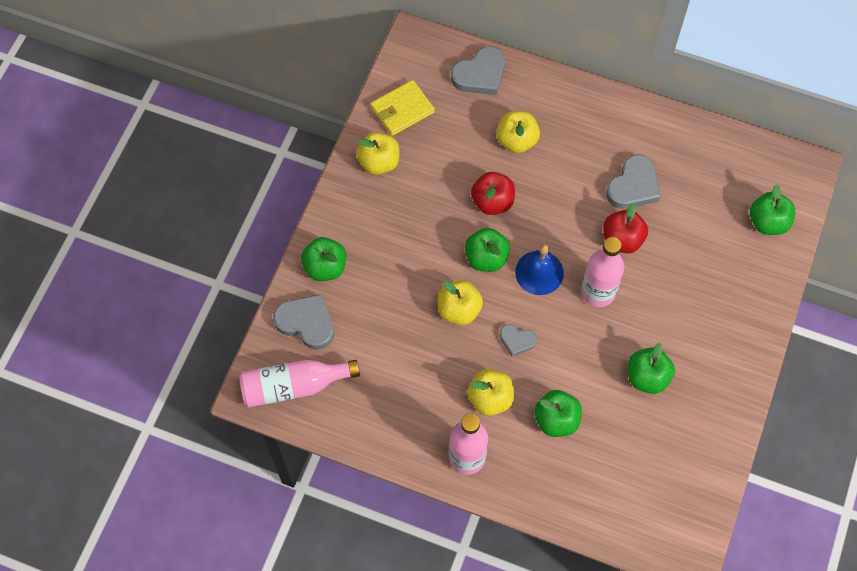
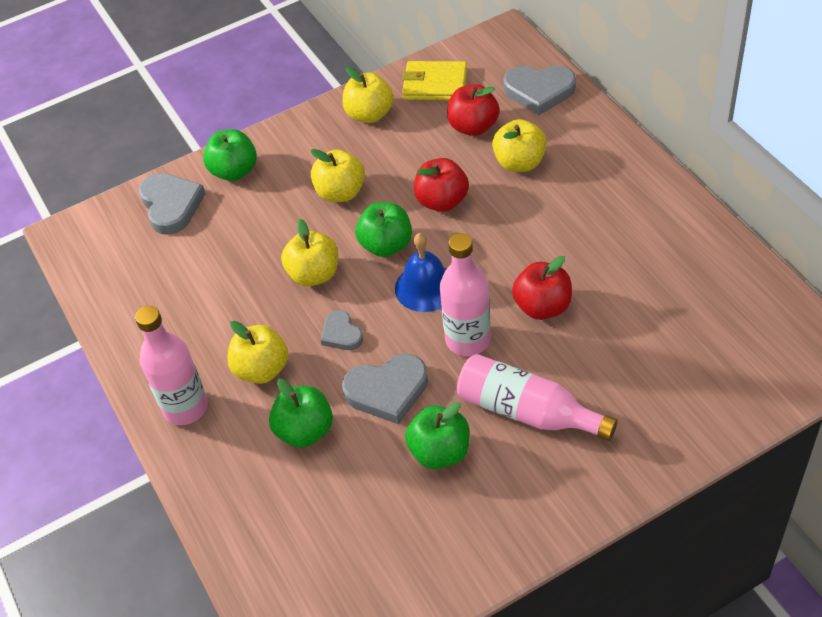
camera: 45 degrees right, 15 degrees down
(294, 386) = (106, 249): pink bottle -> pink bottle (527, 411)
(418, 237) = (340, 193): none -> yellow apple
(461, 130) = (473, 127): none -> red apple
(633, 186) = (604, 265): grey heart -> grey heart (387, 391)
(767, 222) = (730, 384): green apple -> none

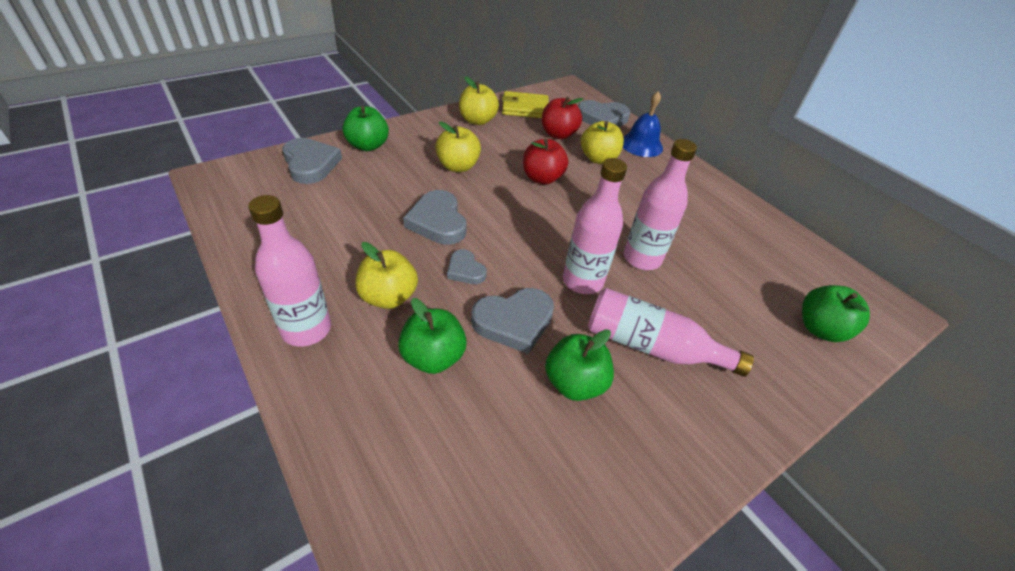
camera: 15 degrees left, 5 degrees down
(314, 274) = (437, 222): yellow apple -> grey heart
(386, 245) = (500, 205): green apple -> green apple (820, 329)
(425, 287) = (538, 237): blue bell -> blue bell (641, 145)
(542, 306) = (642, 258): red apple -> pink bottle

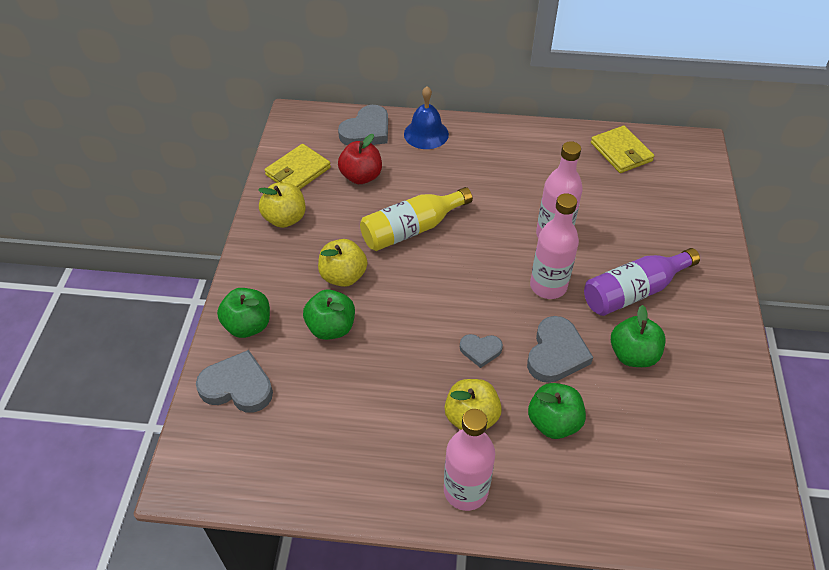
camera: 45 degrees left, 5 degrees up
(437, 222) = (407, 335): grey heart -> none
(542, 178) = (412, 229): red apple -> yellow bottle
(598, 158) = (419, 175): yellow apple -> none
(651, 346) = (633, 291): pink bottle -> purple bottle
(797, 259) = (621, 152): none -> yellow wallet
(820, 329) = (683, 194): green apple -> green apple (331, 327)

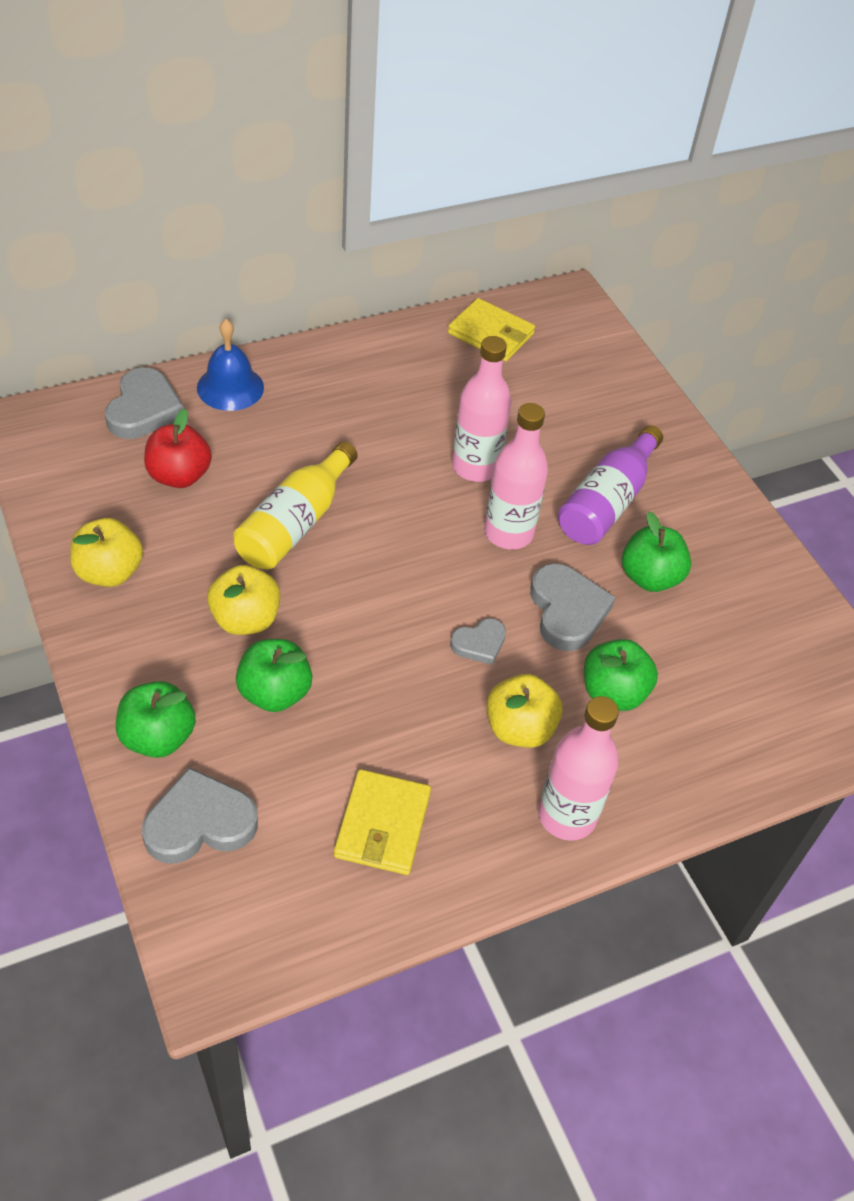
camera: 35 degrees left, 0 degrees up
(298, 171) = (82, 499): yellow wallet -> yellow wallet (382, 825)

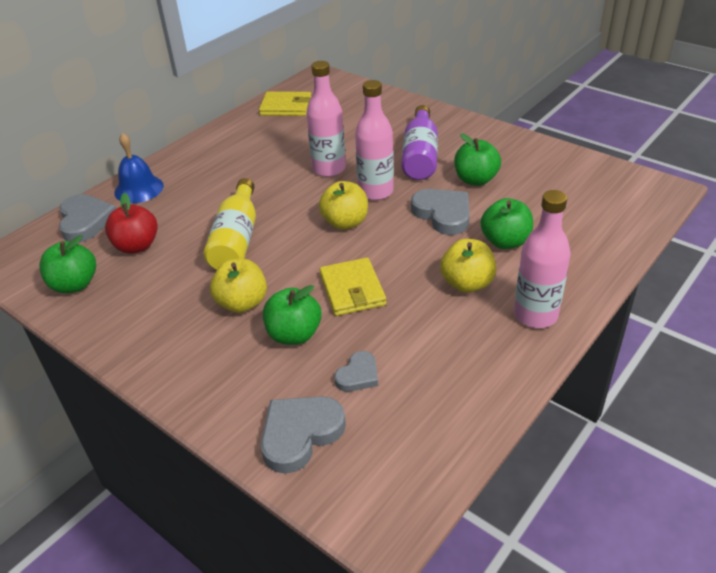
camera: 20 degrees left, 10 degrees down
(109, 572) = (124, 318): yellow apple -> yellow apple (345, 222)
(158, 737) = (230, 397): green apple -> green apple (75, 285)
(382, 825) = (426, 374): yellow wallet -> yellow wallet (352, 290)
(479, 643) = (405, 252): grey heart -> grey heart (358, 375)

